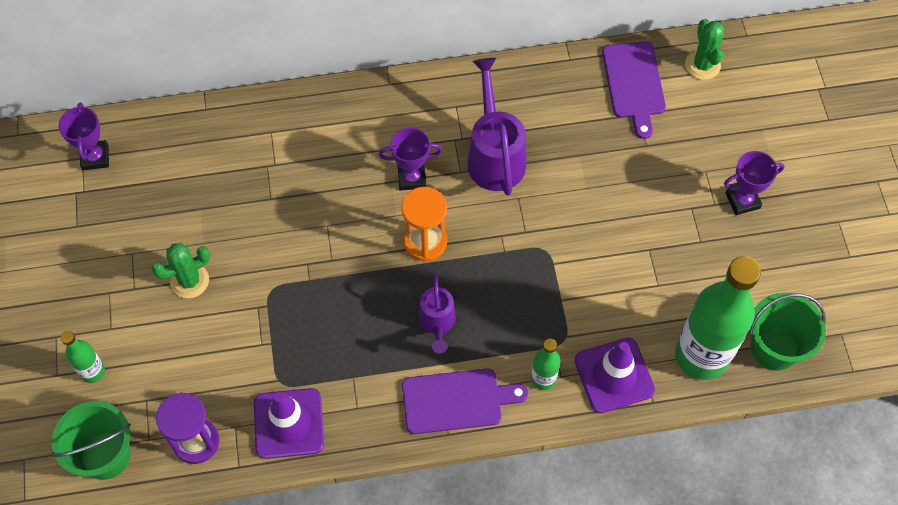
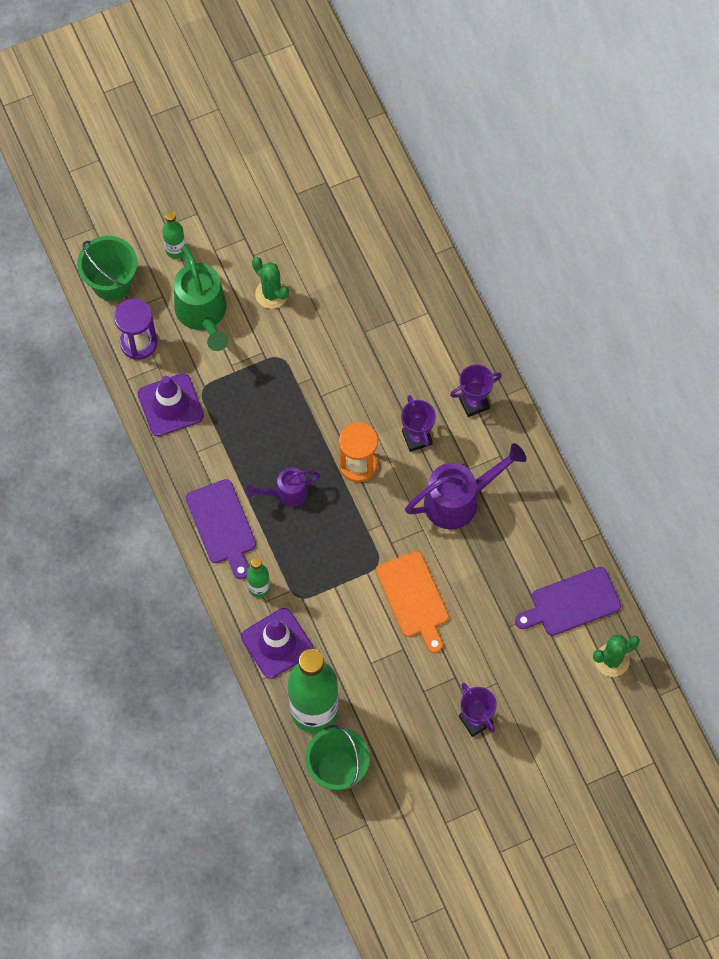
camera: 75 degrees right, 5 degrees up
(95, 157) = (363, 185): purple trophy -> purple trophy (474, 402)
(186, 360) = (203, 314): none -> green watering can
(593, 225) = (414, 598): none -> orange cutting board

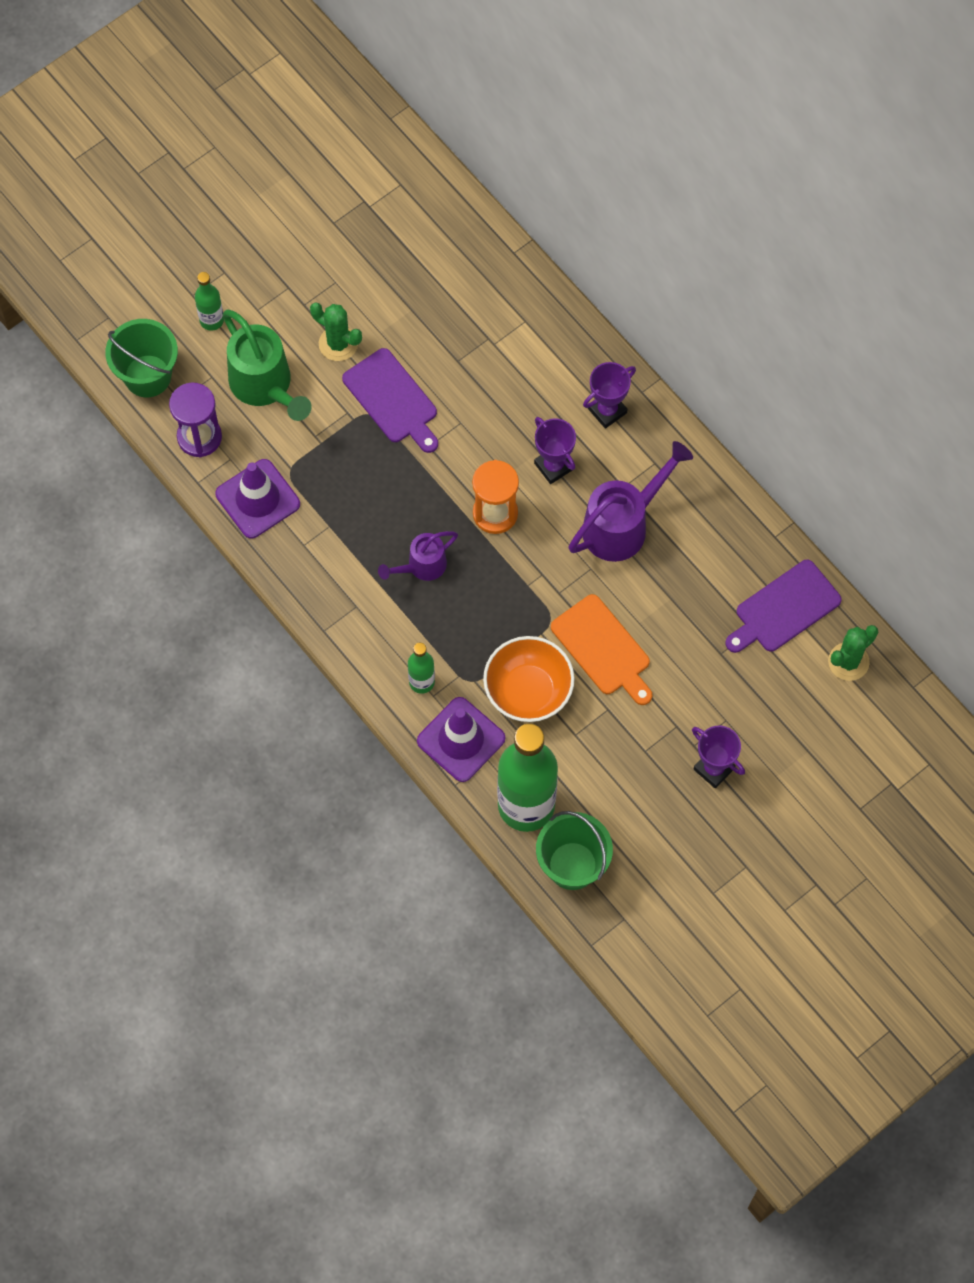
camera: 15 degrees left, 0 degrees up
(222, 525) = (358, 621): purple cutting board -> purple cutting board (392, 399)
(343, 617) = (528, 691): none -> orange bowl

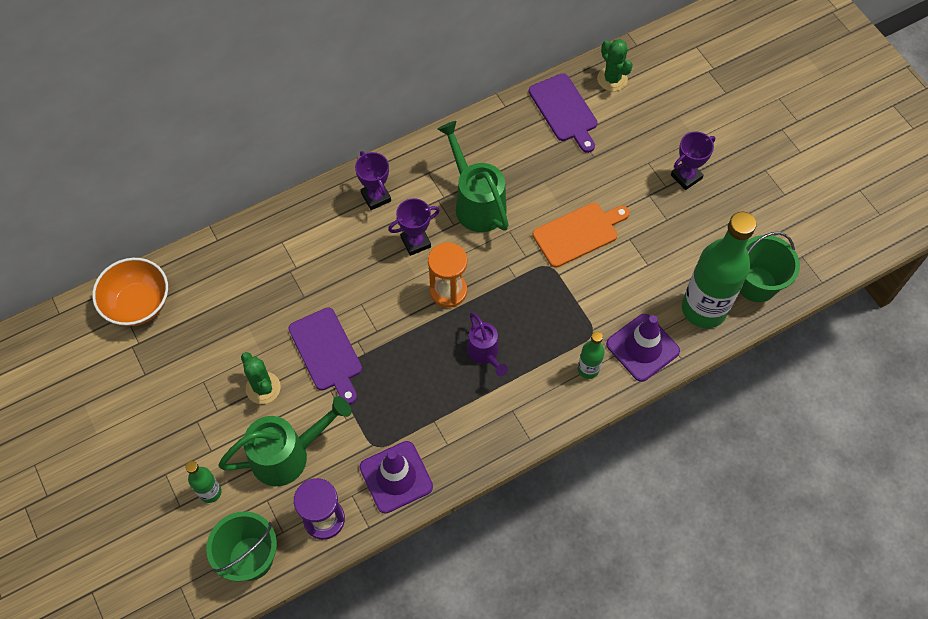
camera: 80 degrees left, 5 degrees down
(338, 344) = (263, 388): green cactus -> green cactus turned 75 degrees counterclockwise
(392, 399) = (327, 352): purple cutting board -> purple cutting board turned 90 degrees clockwise
(528, 691) = (606, 292): orange bowl -> orange bowl (138, 304)
(622, 525) = (476, 203): purple watering can -> green watering can

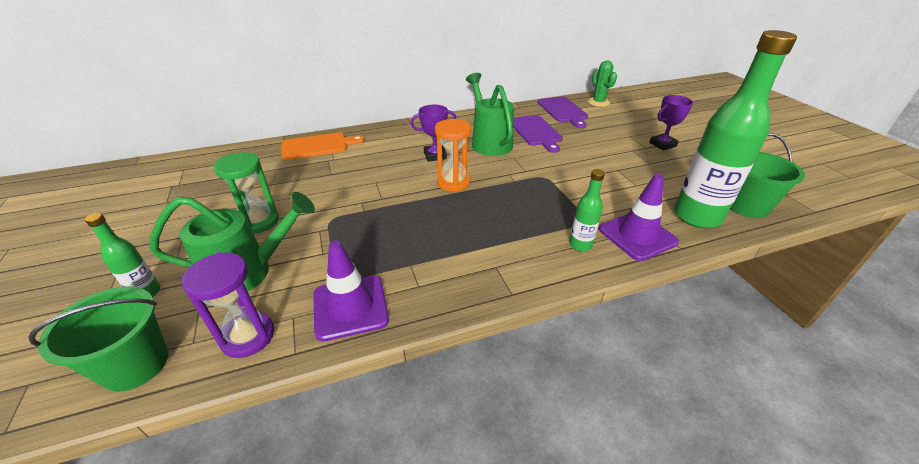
camera: 10 degrees right, 25 degrees down
(138, 304) = (198, 165): orange bowl -> none
(263, 388) = (259, 222): green cactus -> green hourglass
(327, 352) = (330, 206): purple cutting board -> purple cutting board (536, 132)
(376, 197) = (413, 133): purple trophy -> none
(485, 353) = (476, 222): purple watering can -> none
(578, 233) = (572, 163): orange cutting board -> orange cutting board (317, 146)

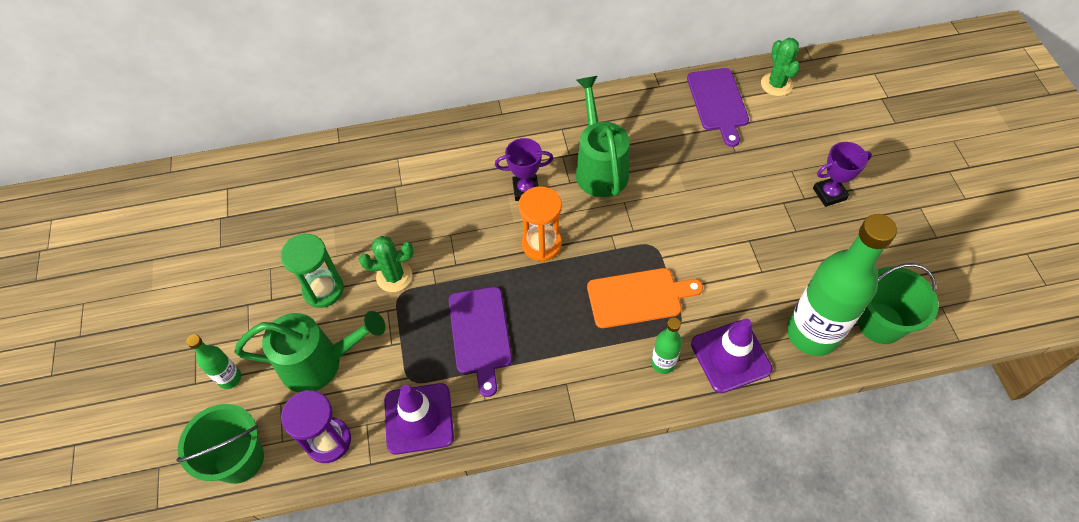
camera: 10 degrees right, 20 degrees up
(317, 146) = (381, 156): orange cutting board -> orange cutting board (638, 297)
(326, 209) = (394, 276): none -> green cactus
(536, 132) = (666, 150): purple cutting board -> purple cutting board (480, 334)

